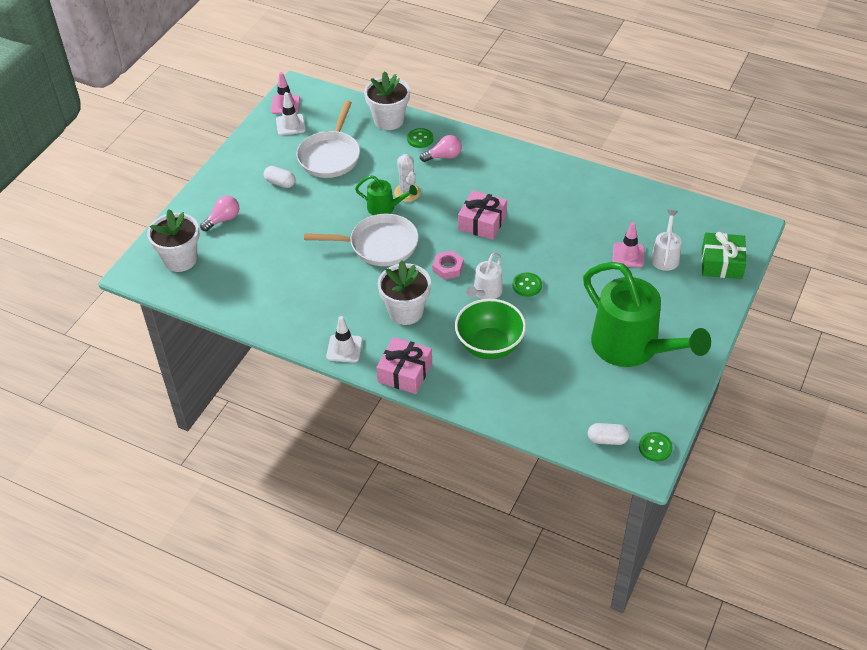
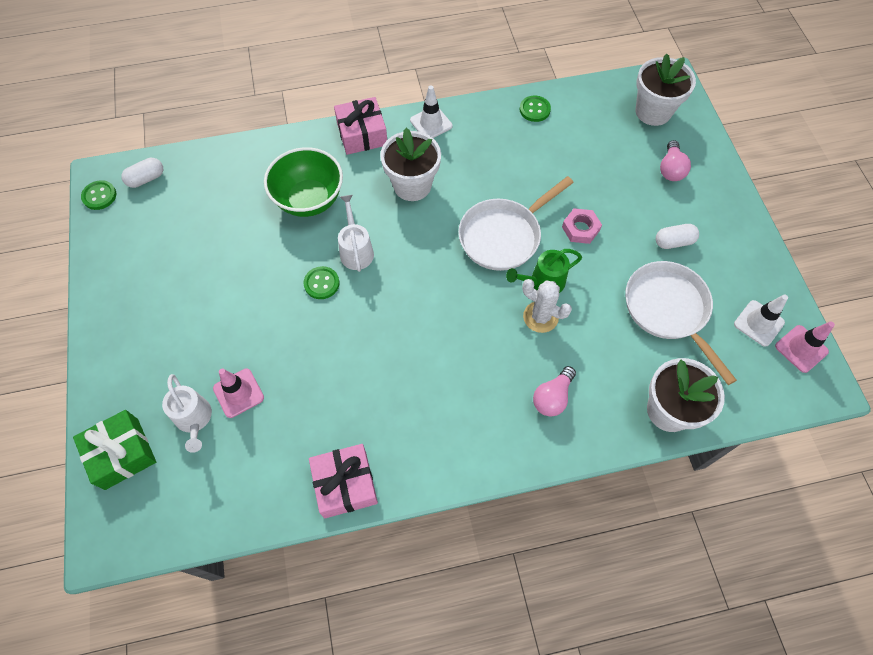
camera: 140 degrees right, 15 degrees up
(420, 139) = (604, 406): green button -> green button (534, 110)
(448, 268) = (415, 254): pink nut -> pink nut (580, 228)
(482, 222) = (428, 331): pink gift -> pink gift (345, 484)
(633, 348) = (170, 279): green watering can -> none

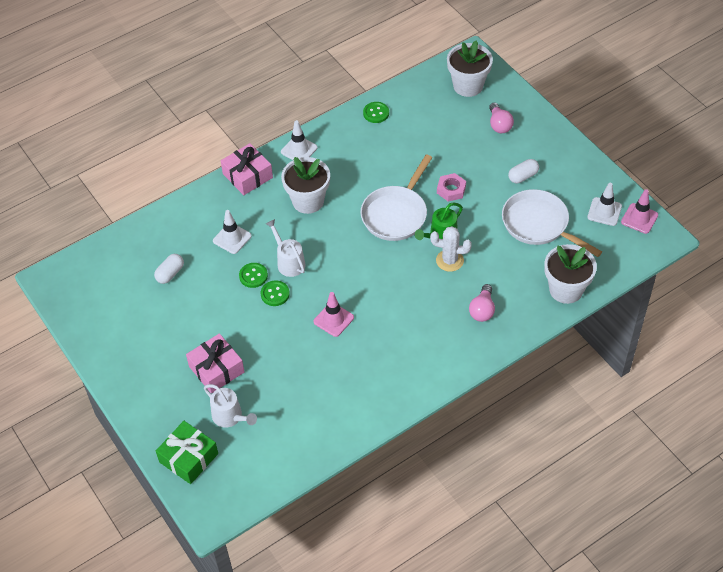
camera: 20 degrees left, 10 degrees down
(99, 196) = (57, 293): green button -> green button (253, 276)
(146, 179) = (89, 267): white capsule -> white capsule (170, 273)
(238, 393) = (253, 388): pink traffic cone -> pink traffic cone (333, 319)
(309, 200) = (232, 238): green bowl -> white traffic cone
(345, 484) = (363, 416): pink gift -> pink gift (216, 369)

